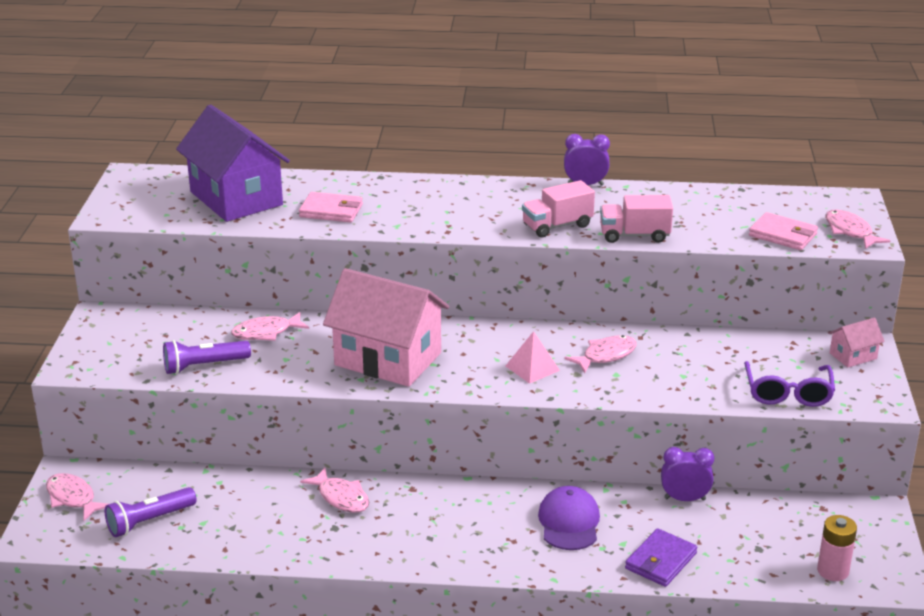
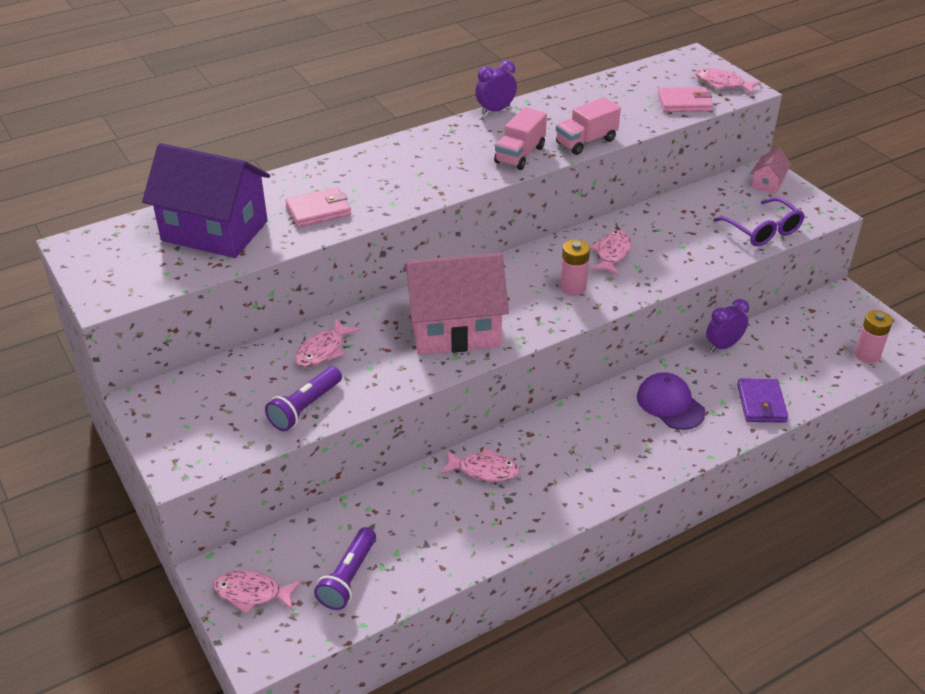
camera: 35 degrees left, 10 degrees up
(532, 368) = (573, 287): pink pyramid -> pink battery

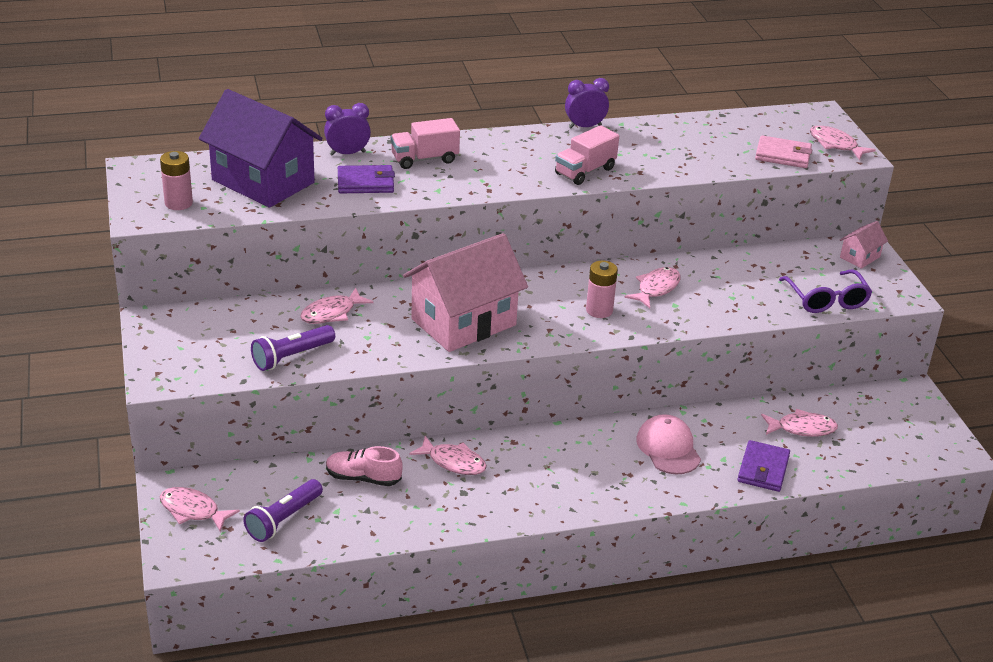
camera: 15 degrees right, 5 degrees down
(318, 210) = (365, 183): pink wallet -> purple wallet
(406, 510) = (363, 478): none -> pink shoe
(454, 329) = (463, 322): pink house -> pink house turned 45 degrees counterclockwise
(586, 142) = (658, 172): pink truck -> pink truck (424, 159)
(670, 404) = (668, 448): purple cap -> pink cap
(723, 346) = (753, 408): purple clock -> purple clock (347, 153)
(773, 355) = (802, 428): none -> pink fish
(867, 355) = (903, 451): pink battery -> pink battery (178, 203)

